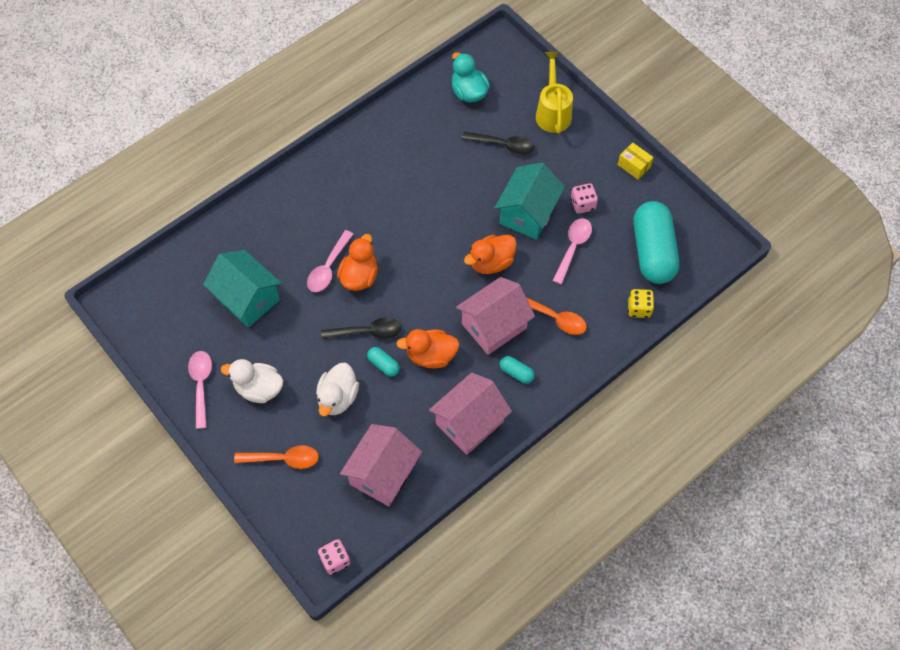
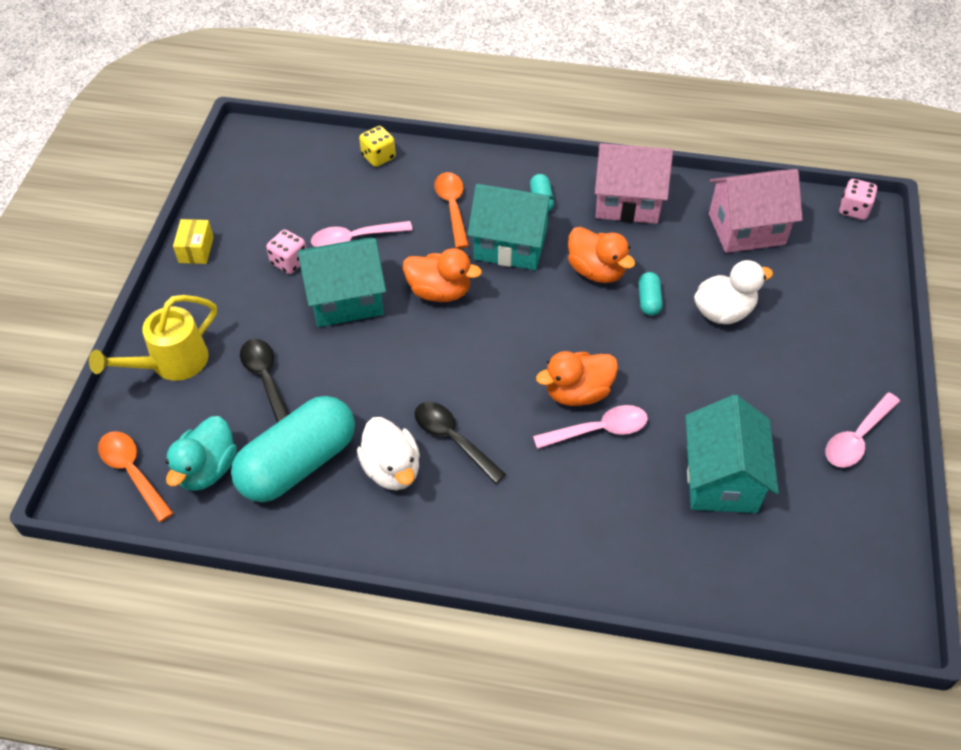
camera: 130 degrees left, 10 degrees down
(259, 388) = (796, 383): white duck -> white duck (392, 469)
(283, 459) = (829, 309): orange spoon -> orange spoon (132, 472)
(367, 332) = (630, 338): black spoon -> black spoon (453, 439)
(494, 326) = (510, 245): pink house -> turquoise house
(653, 251) = (300, 180): turquoise capsule -> turquoise capsule (298, 463)

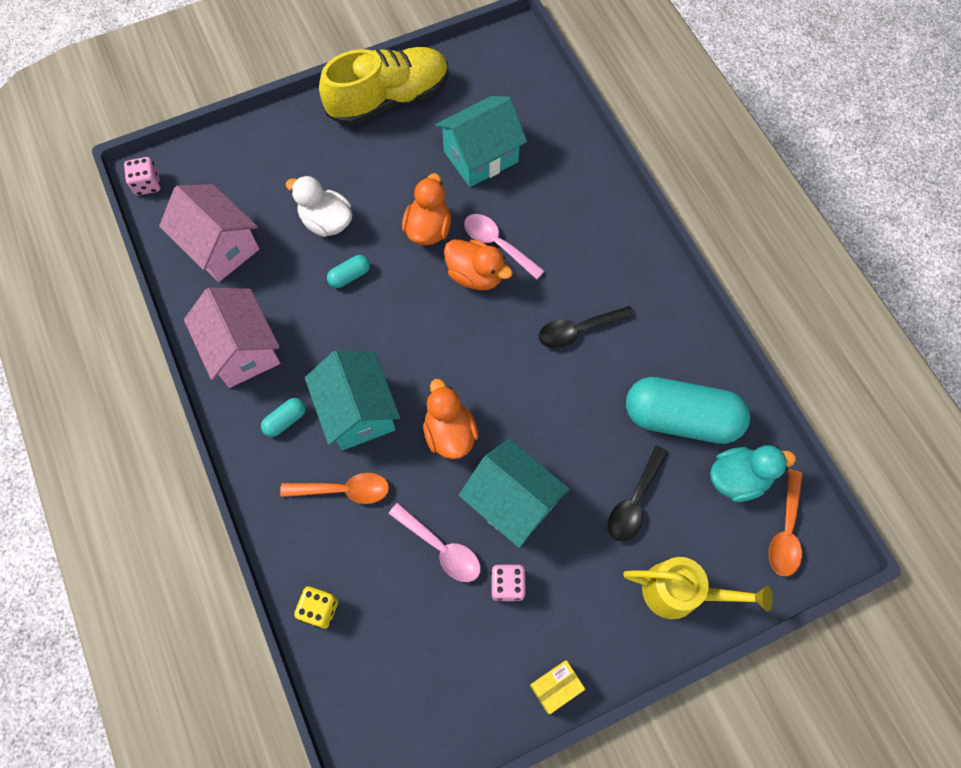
camera: 125 degrees left, 15 degrees up
(392, 469) = (633, 353): white duck -> none
(452, 207) = (344, 490): orange spoon -> orange spoon turned 135 degrees counterclockwise
(453, 439) = (578, 330): black spoon -> black spoon turned 60 degrees clockwise
(596, 271) = (343, 329): orange duck -> orange duck (428, 229)
(856, 438) = (389, 99): pink spoon -> yellow shoe

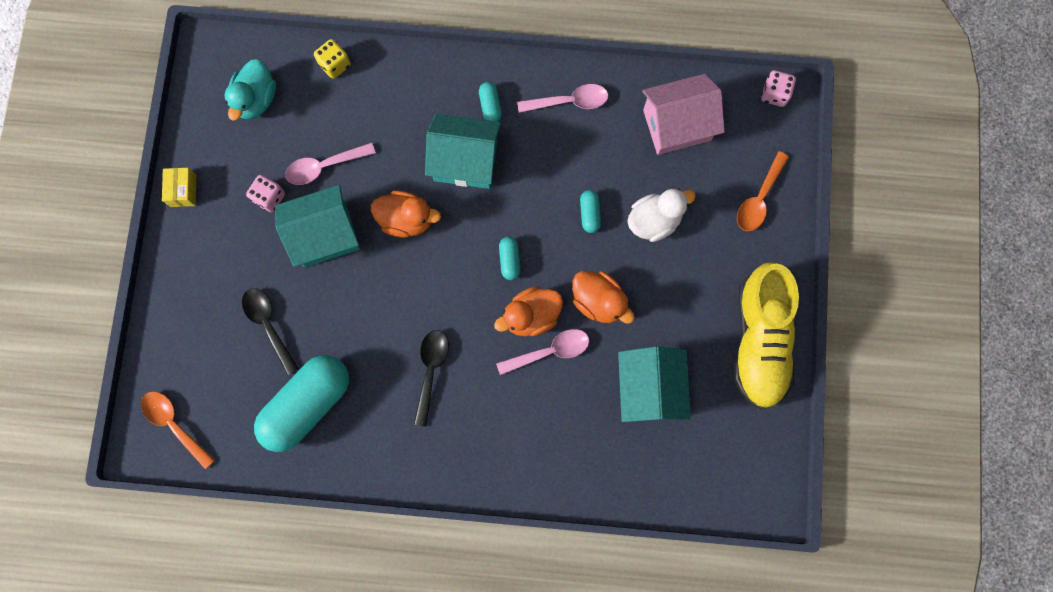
camera: 120 degrees right, 10 degrees up
(243, 350) = (569, 101): pink house -> pink spoon
(344, 490) = (409, 121): orange spoon -> orange spoon (759, 199)
(434, 319) = (509, 260): none -> turquoise capsule
(680, 592) = (185, 315): yellow watering can -> none
(738, 478) = (234, 416): turquoise duck -> turquoise duck (256, 99)

